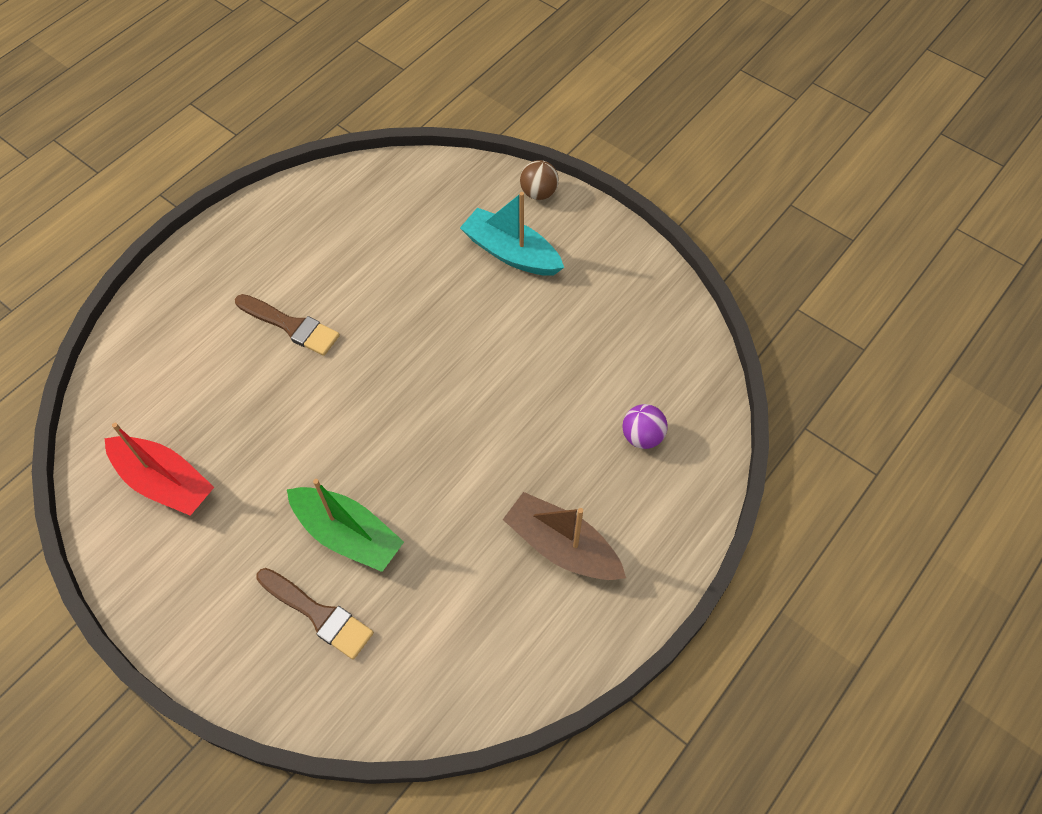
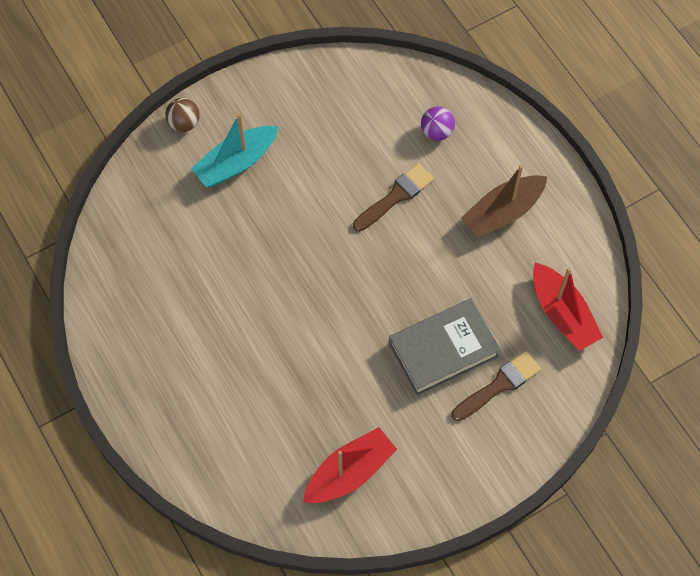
camera: 70 degrees left, 5 degrees up
(291, 326) = (238, 345): brown brush -> brown brush (395, 196)
(347, 534) = (443, 350): green boat -> grey book
(443, 664) = (562, 313): none -> red boat

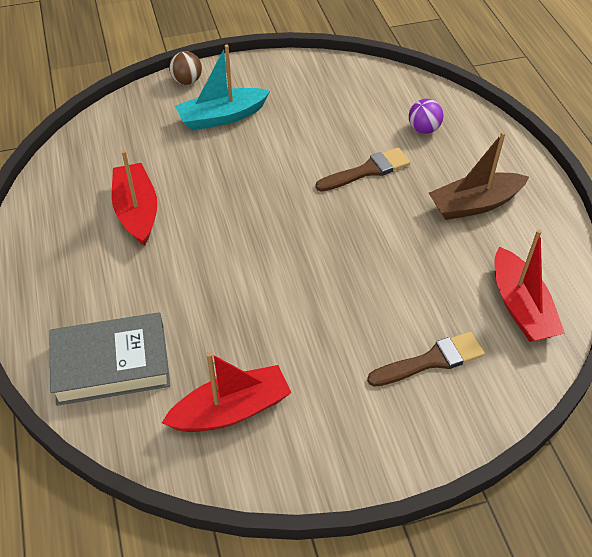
camera: 15 degrees right, 15 degrees down
(196, 296) = (137, 211): none -> red boat
(443, 350) = (377, 312): grey book -> grey book (111, 364)

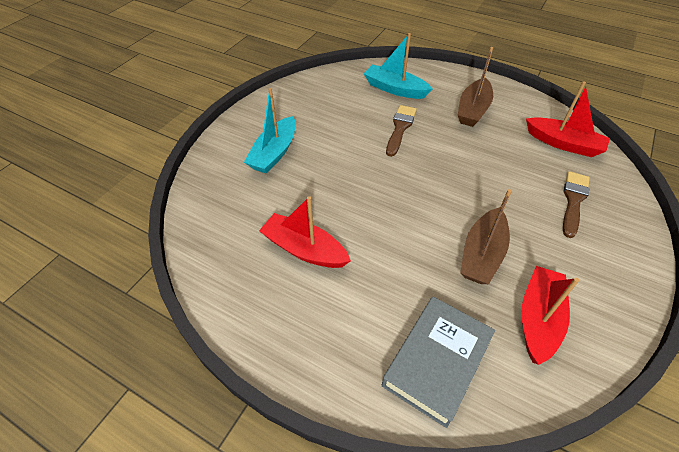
camera: 45 degrees left, 0 degrees up
(187, 81) = (218, 146): brown ball -> none
(265, 328) = (482, 254): none -> brown boat
(423, 129) = (395, 89): purple ball -> turquoise boat

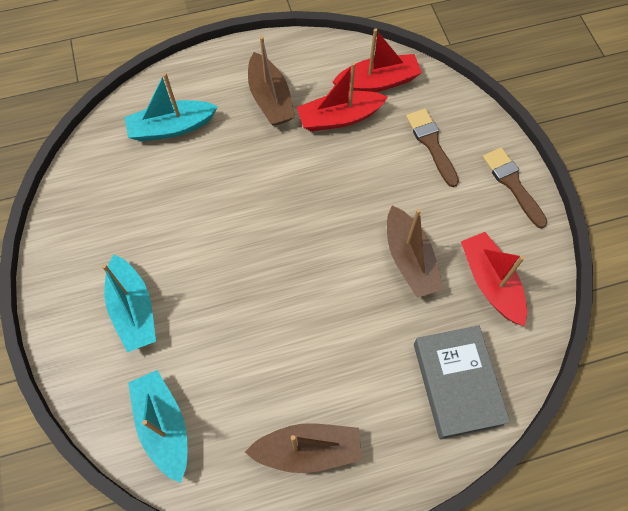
camera: 45 degrees left, 15 degrees up
(220, 218) = (164, 426): none -> turquoise boat
(282, 305) = (308, 450): none -> brown boat
(304, 249) = (272, 384): red boat -> red boat (339, 118)
(400, 128) = (224, 176): brown brush -> brown brush (512, 184)

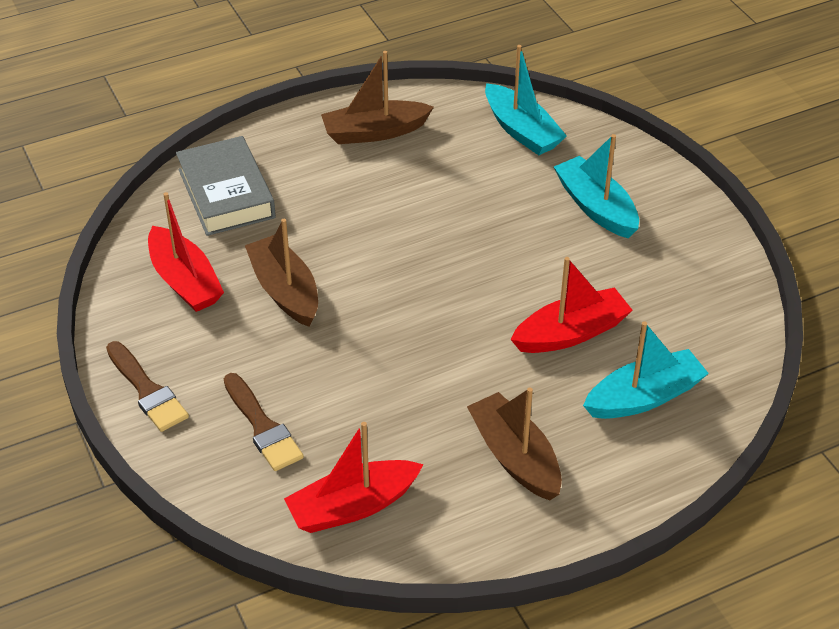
camera: 170 degrees right, 20 degrees down
(339, 118) = (403, 444): red boat -> red boat (571, 333)

